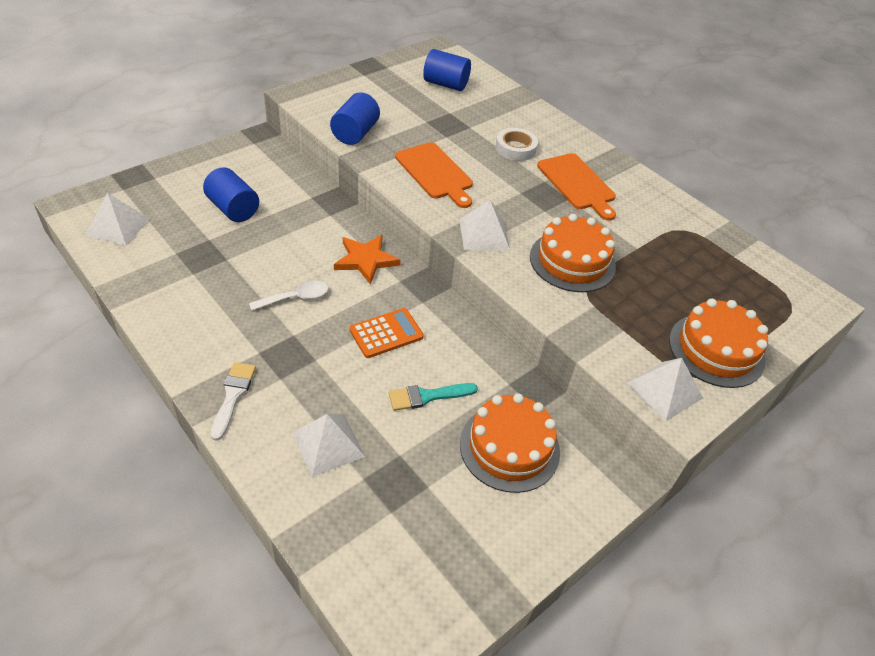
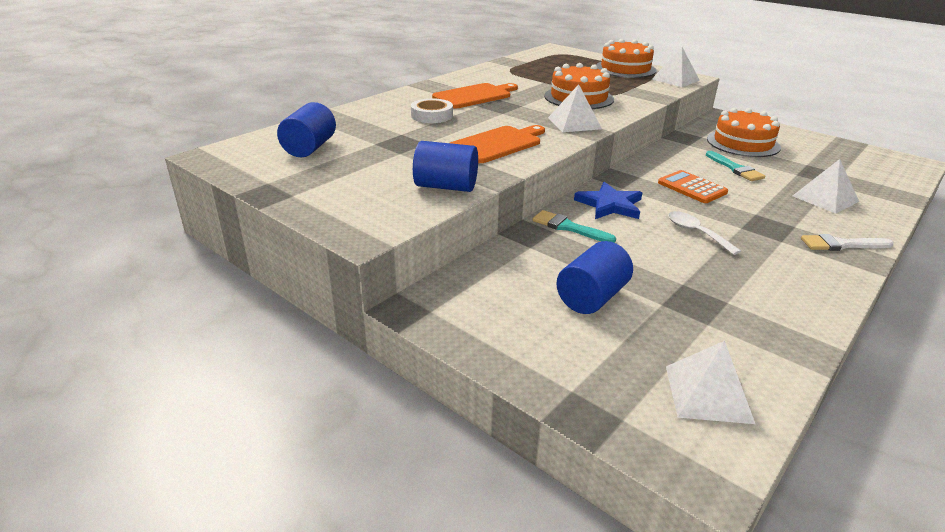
camera: 95 degrees left, 15 degrees down
(333, 224) = (568, 227): none -> turquoise brush
(366, 260) = (609, 205): orange star -> blue star

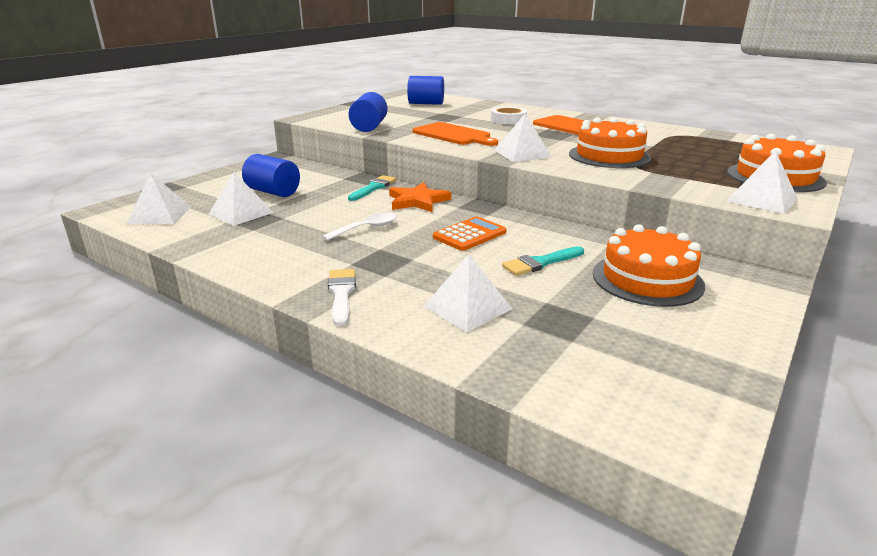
camera: 85 degrees right, 5 degrees down
(609, 205) = (418, 201): blue star -> orange star
(678, 317) = (241, 213): none -> white pyramid

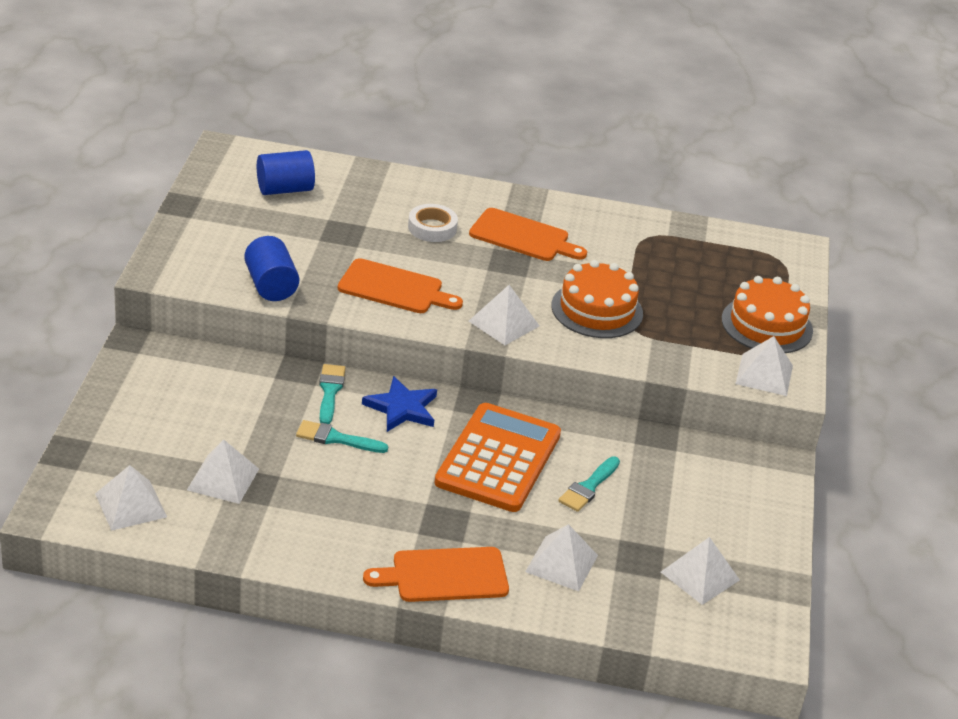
camera: 30 degrees left, 10 degrees up
(273, 192) = (217, 428): blue cylinder -> none
(341, 293) = (444, 575): white brush -> orange cutting board
(349, 207) = (336, 438): none -> turquoise brush
(366, 228) = (387, 473): white spoon -> none
(418, 201) = (402, 408): orange star -> blue star
(469, 235) = (498, 459): orange calculator -> orange calculator, size x1.89
(624, 348) = (700, 576): none -> white pyramid
(647, 279) = (687, 487): orange cake -> none

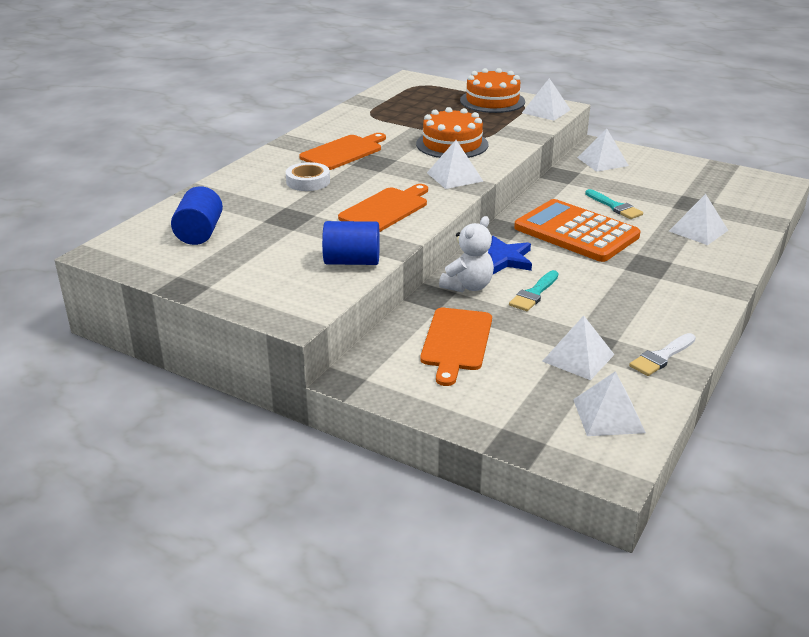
camera: 65 degrees left, 5 degrees down
(247, 537) = (661, 357): none -> white brush
(330, 391) = (468, 286): turquoise brush -> white teddy bear
(444, 575) = (711, 276): orange cutting board -> orange cutting board (456, 342)
(700, 576) = (711, 189): white pyramid -> white pyramid (602, 161)

